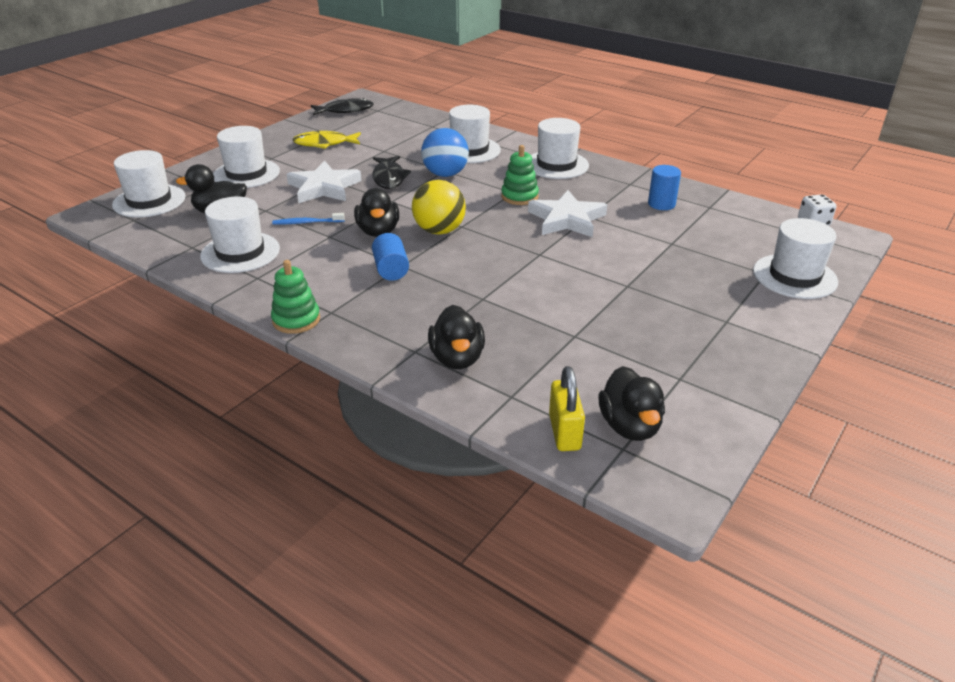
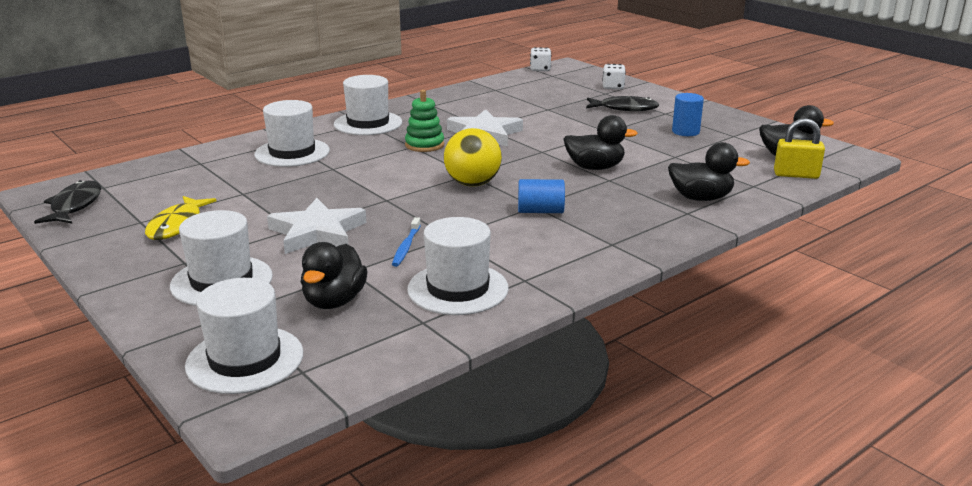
camera: 75 degrees left, 10 degrees down
(296, 320) = (622, 261): green stacking toy -> none
(378, 231) = (455, 211): black duck -> black duck (595, 168)
(389, 178) = (325, 196): black fish -> black fish (625, 108)
(445, 174) = (343, 169): blue ball -> none
(661, 204) = (479, 101): blue cylinder -> blue cylinder (685, 132)
(794, 276) = (613, 87): white hat -> white dice

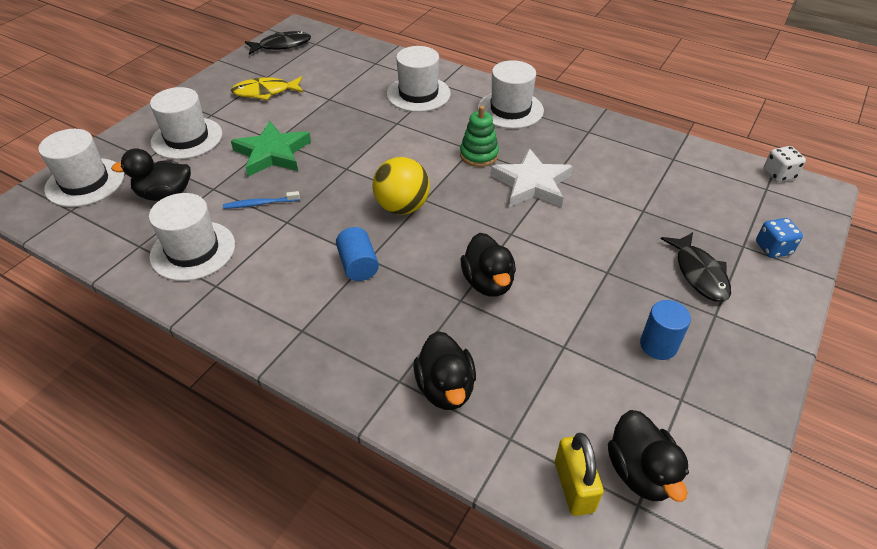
camera: 70 degrees right, 20 degrees up
(317, 232) = (272, 153): white star -> green star
(613, 87) = (773, 248): white dice -> blue dice

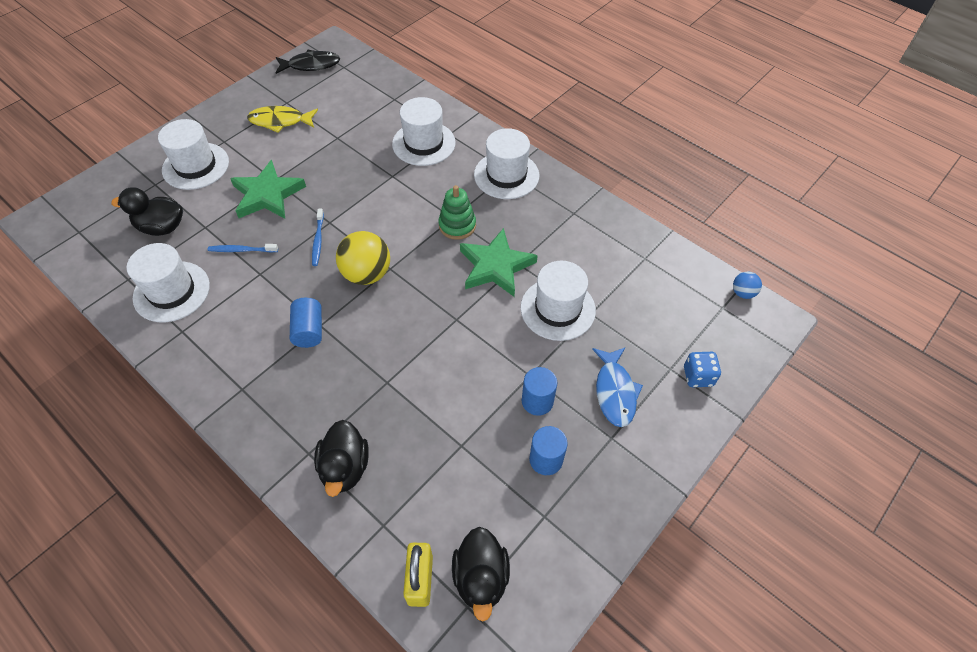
camera: 10 degrees right, 10 degrees up
(85, 182) = (97, 203): white hat -> white hat (558, 309)
(340, 185) = (318, 240): none -> blue toothbrush
(488, 282) = (417, 368): black duck -> none
(532, 184) = (496, 266): white star -> green star
(625, 294) = (537, 401): none -> blue cylinder
(699, 273) = (615, 392): black fish -> blue fish
(779, 174) = (742, 293): white dice -> blue ball

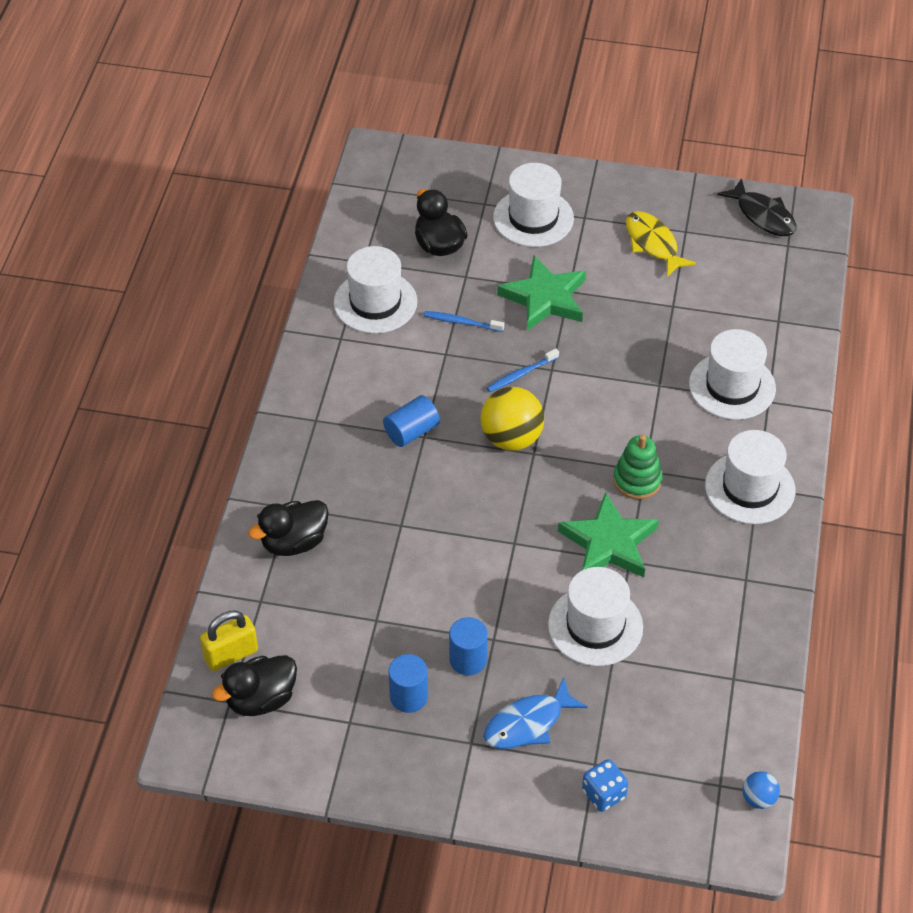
camera: 60 degrees right, 5 degrees down
(241, 250) = (461, 322): blue toothbrush -> blue toothbrush turned 45 degrees counterclockwise

